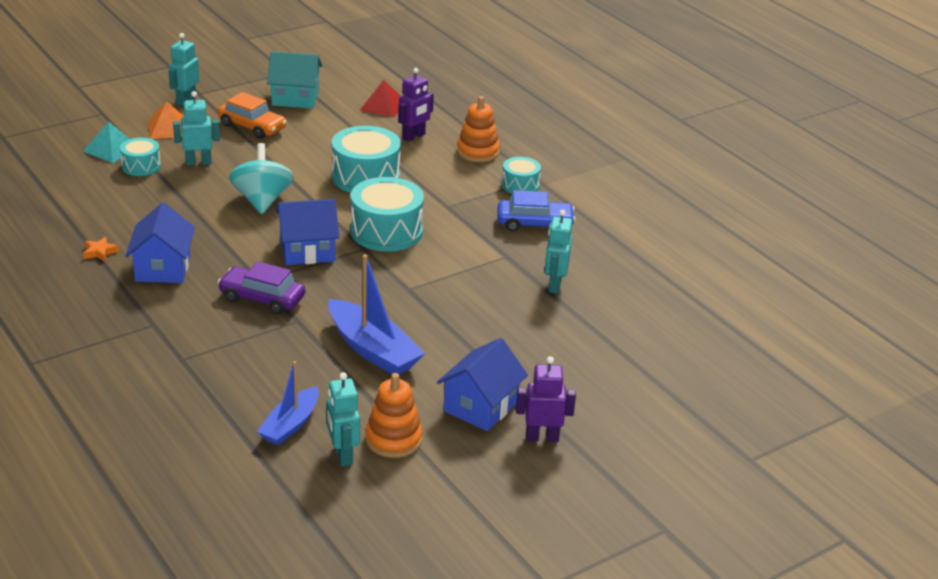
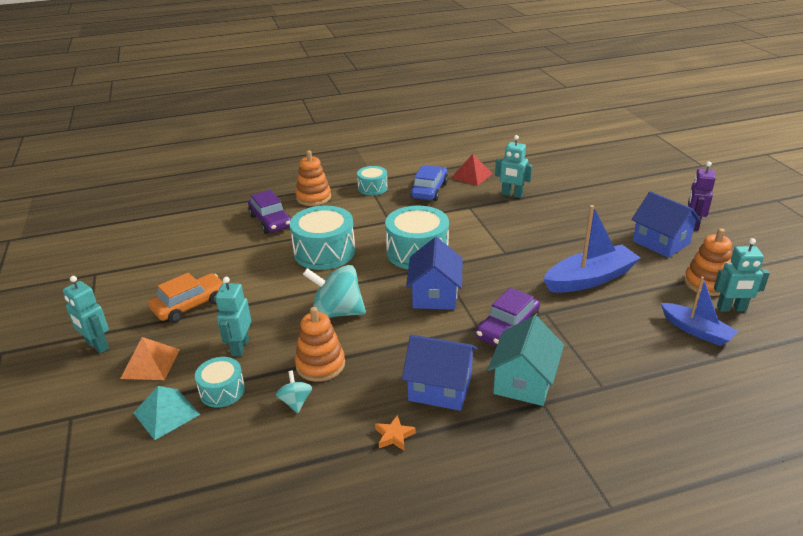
camera: 70 degrees left, 0 degrees up
(133, 201) = (295, 402): none -> turquoise spinning top
(183, 204) = (320, 365): none -> orange stacking toy
(295, 98) = (152, 273): turquoise house -> turquoise house (524, 382)
(383, 106) = (206, 229): red pyramid -> red pyramid (472, 175)
(414, 137) = (271, 221): purple robot -> purple car

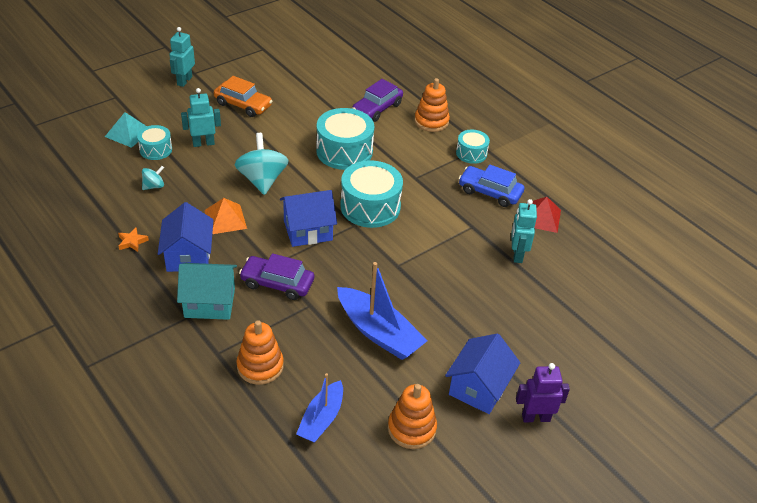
camera: 65 degrees right, 10 degrees up
(150, 364) = (173, 109): orange pyramid -> orange pyramid (225, 219)
(320, 365) = (196, 187): orange stacking toy -> orange stacking toy (260, 366)
(429, 190) = (490, 192): blue car -> blue car turned 150 degrees counterclockwise
(731, 309) = (371, 449): turquoise robot -> none

